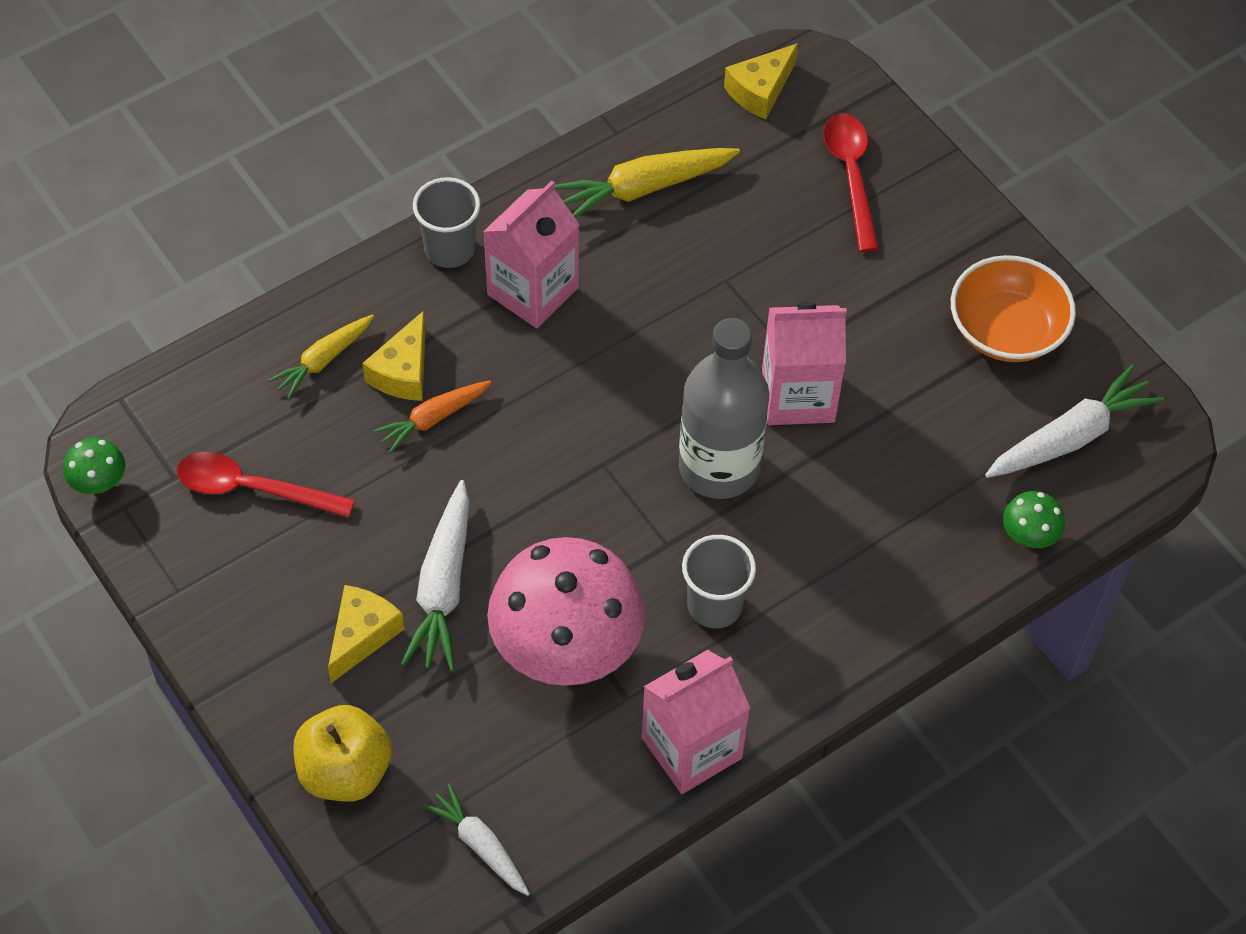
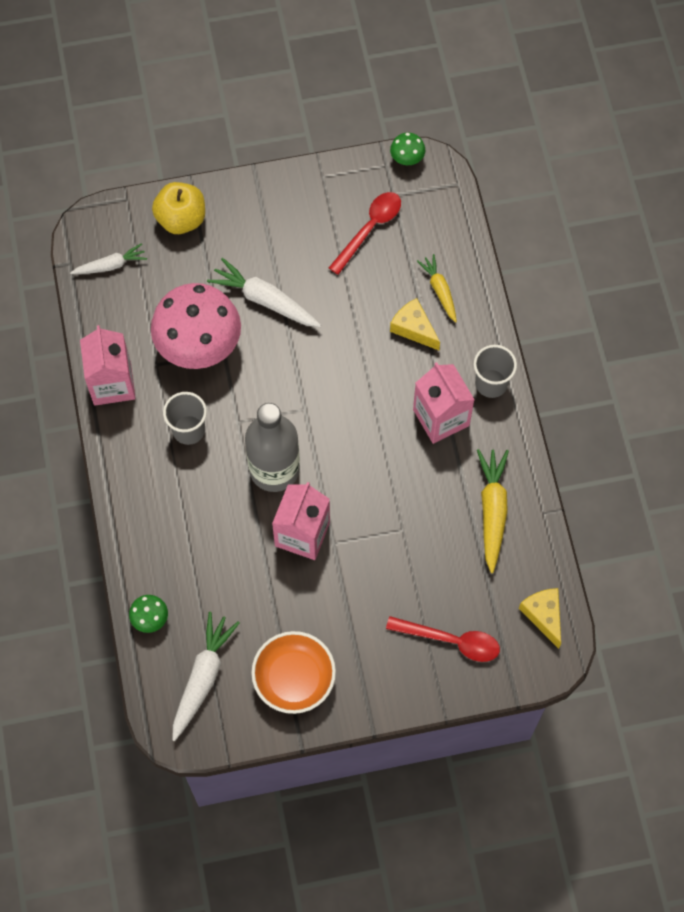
camera: 115 degrees right, 10 degrees up
(362, 635) = (254, 252): yellow cheese -> none
(433, 419) = (375, 333): orange carrot -> none
(1070, 437) = (203, 677): white carrot -> white carrot turned 150 degrees counterclockwise

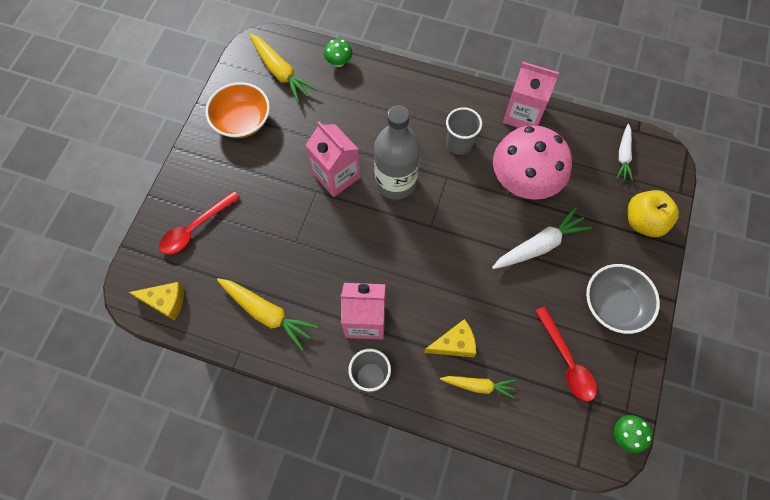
camera: 120 degrees right, 0 degrees up
(203, 677) = (281, 72): white carrot -> yellow carrot
(288, 212) = (614, 304): none -> grey bowl

